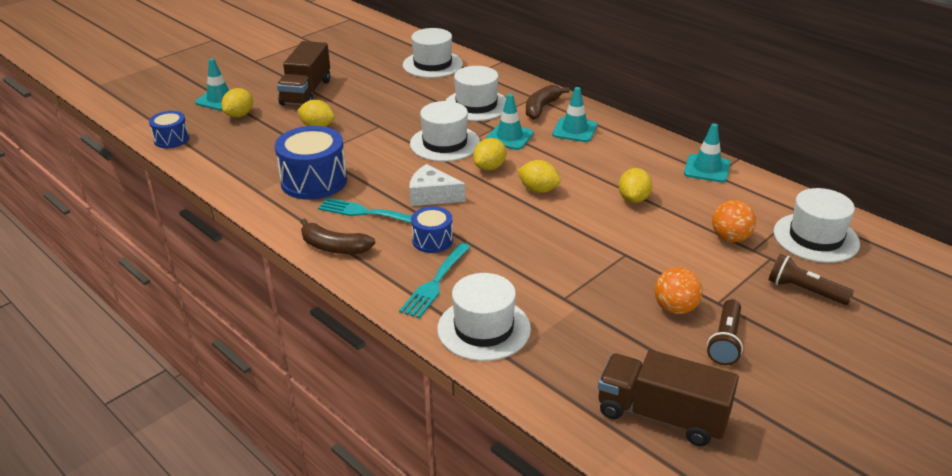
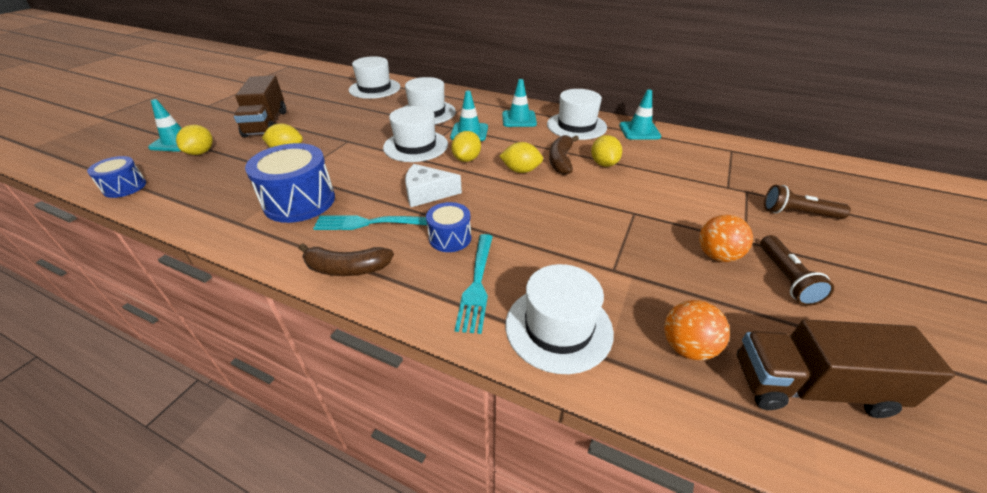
camera: 20 degrees left, 5 degrees up
(541, 108) = (482, 107): brown banana -> brown banana (561, 161)
(730, 238) = (703, 181): orange ball -> orange ball (687, 347)
(816, 238) = (762, 168): white hat -> white hat (576, 126)

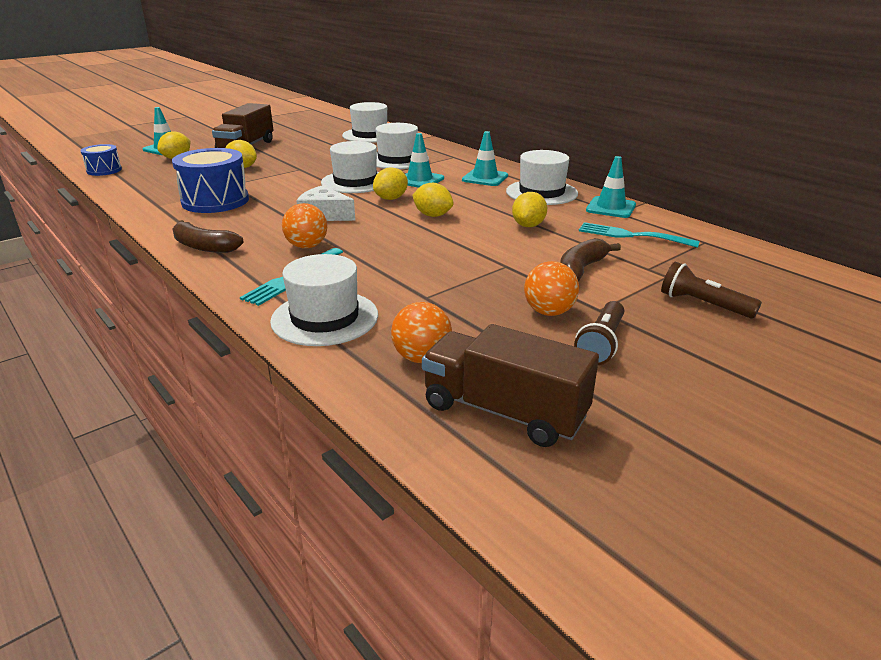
camera: 25 degrees right, 10 degrees down
(367, 223) = (252, 224): turquoise fork -> turquoise fork (632, 235)
(450, 238) = (307, 246): blue drum -> orange ball
(561, 161) = (484, 215): brown banana -> brown banana (581, 269)

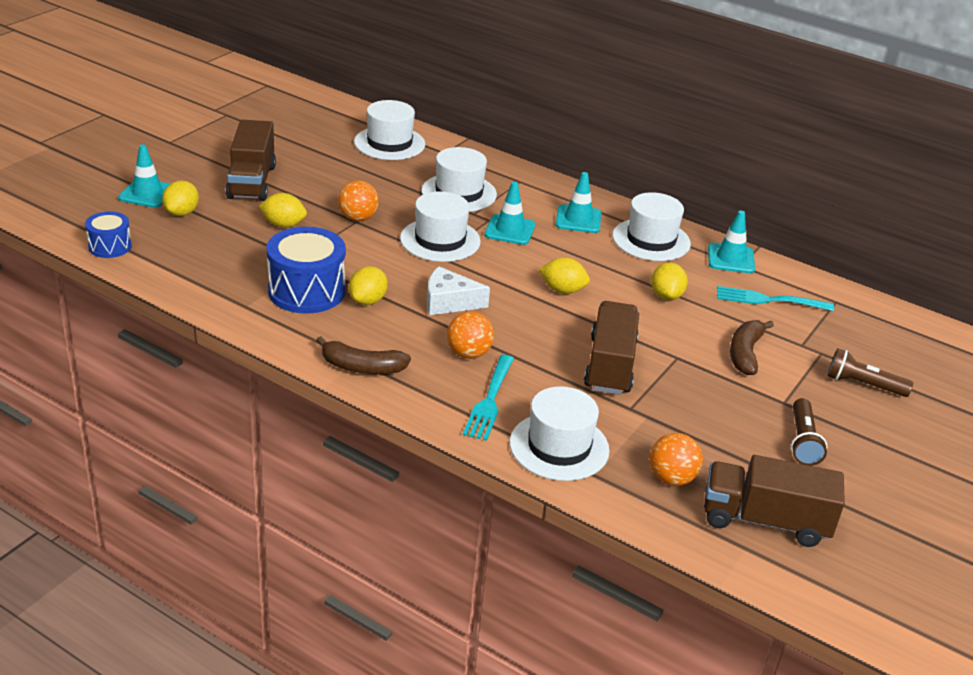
camera: 20 degrees left, 5 degrees up
(391, 198) = (500, 266): yellow lemon -> yellow lemon (368, 301)
(432, 265) = (610, 365): none -> brown truck
(549, 312) = (744, 411): orange ball -> orange ball (358, 218)

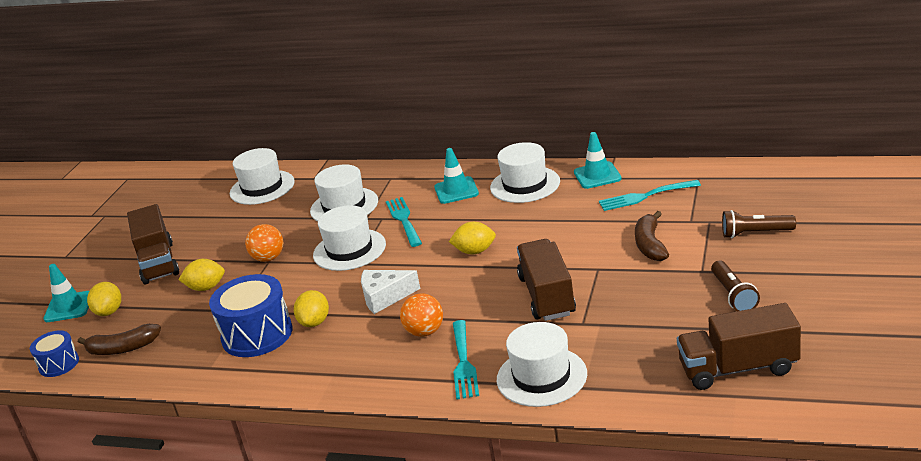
camera: 10 degrees left, 5 degrees down
(362, 367) = (340, 378): brown banana -> brown banana (123, 348)
(509, 230) = (404, 220): turquoise traffic cone -> turquoise fork
(666, 296) = (562, 224): yellow lemon -> none
(671, 478) = (646, 365): orange ball -> none

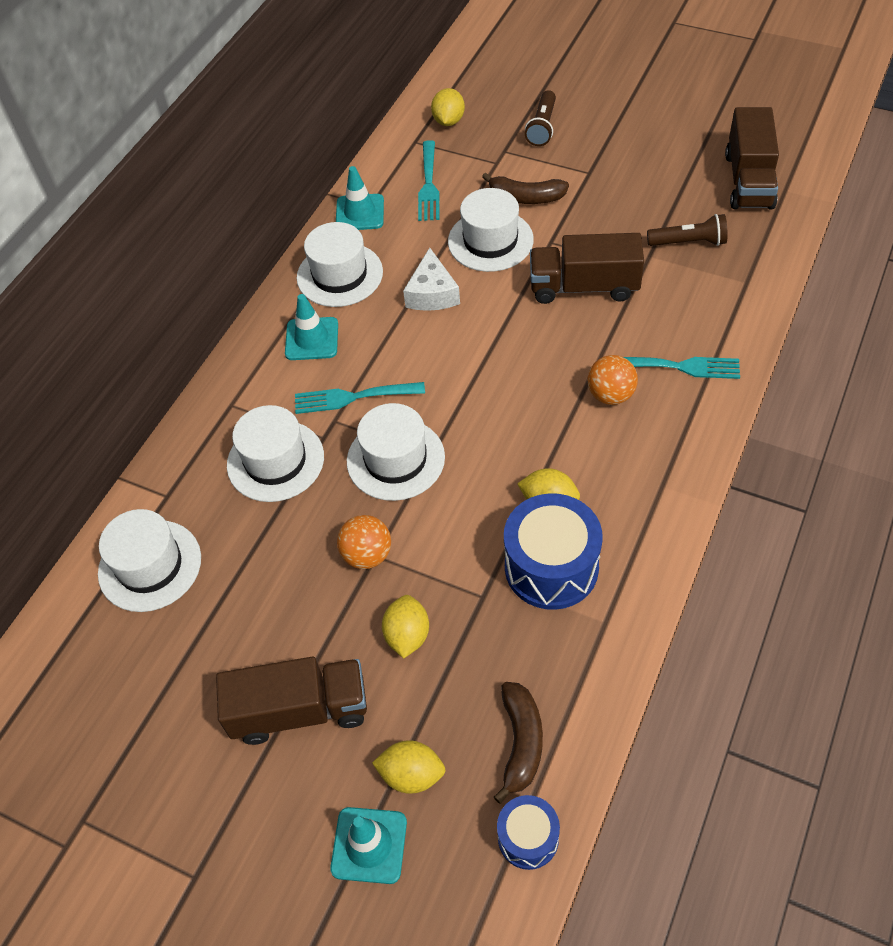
camera: 80 degrees left, 25 degrees up
(385, 297) = (523, 427): white cheese -> white cheese (432, 293)
(475, 251) = (465, 335): yellow lemon -> yellow lemon (448, 121)
(541, 377) = (721, 309): white hat -> white hat (490, 240)
(733, 295) = (638, 161): brown flashlight -> brown flashlight (689, 242)

